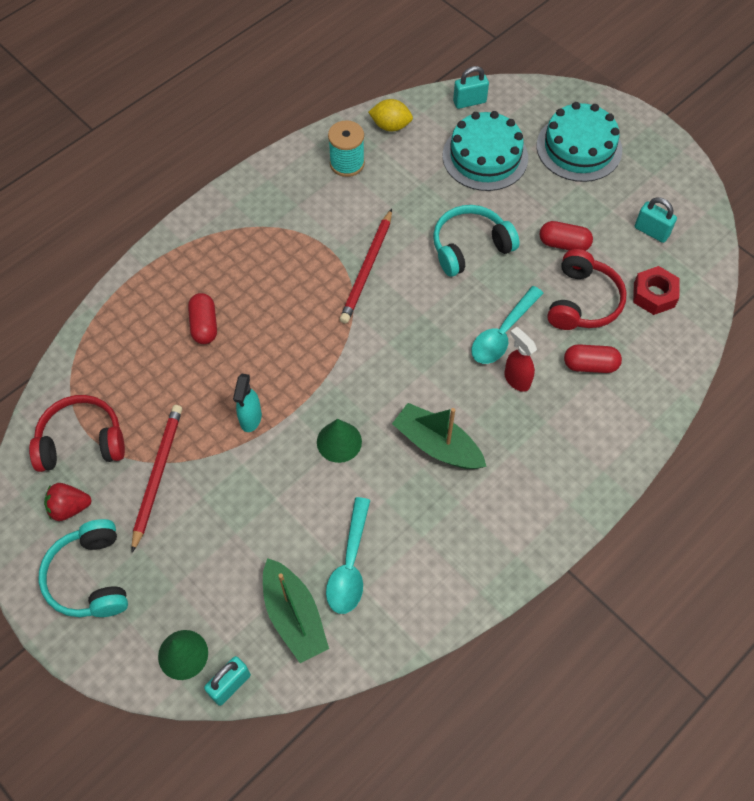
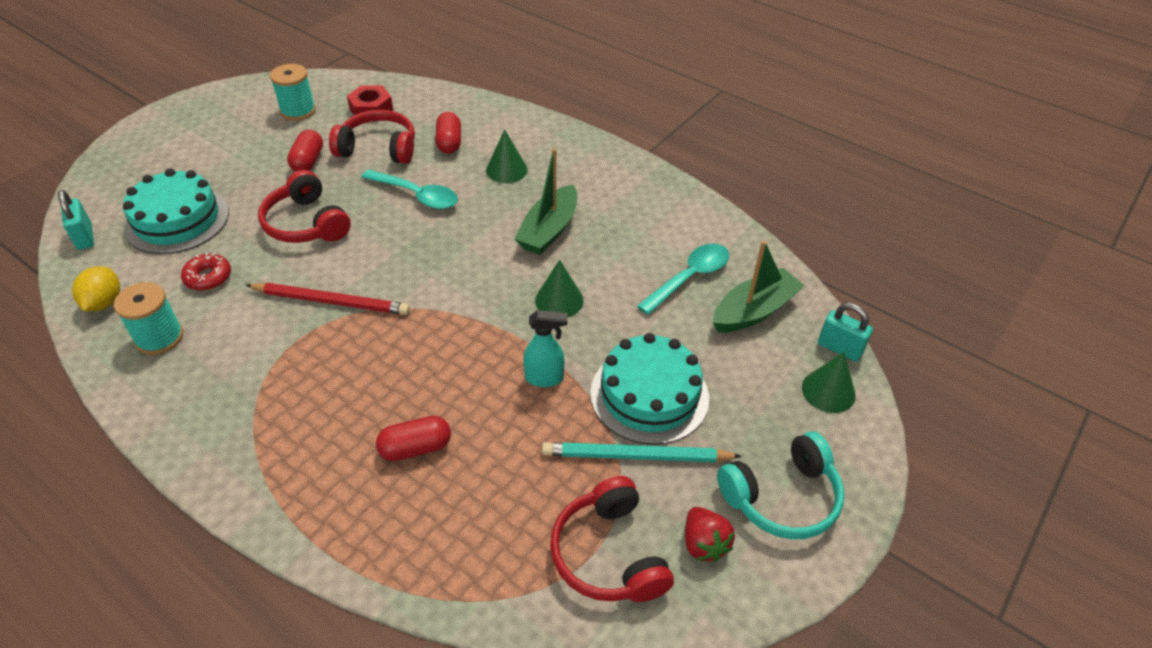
camera: 100 degrees left, 15 degrees down
(157, 475) = (636, 456): red pencil -> turquoise pencil
(350, 565) = (689, 278): turquoise spoon -> turquoise spoon turned 45 degrees counterclockwise
(409, 185) = (208, 277): none -> red donut
(470, 247) = (306, 223): turquoise headphones -> red headphones
(516, 379) = (469, 184): red spray bottle -> none
(539, 416) = (506, 170): none -> green cone
(579, 148) = (181, 155): turquoise cake -> turquoise cake (649, 395)
(651, 231) = (298, 111): turquoise padlock -> turquoise spool

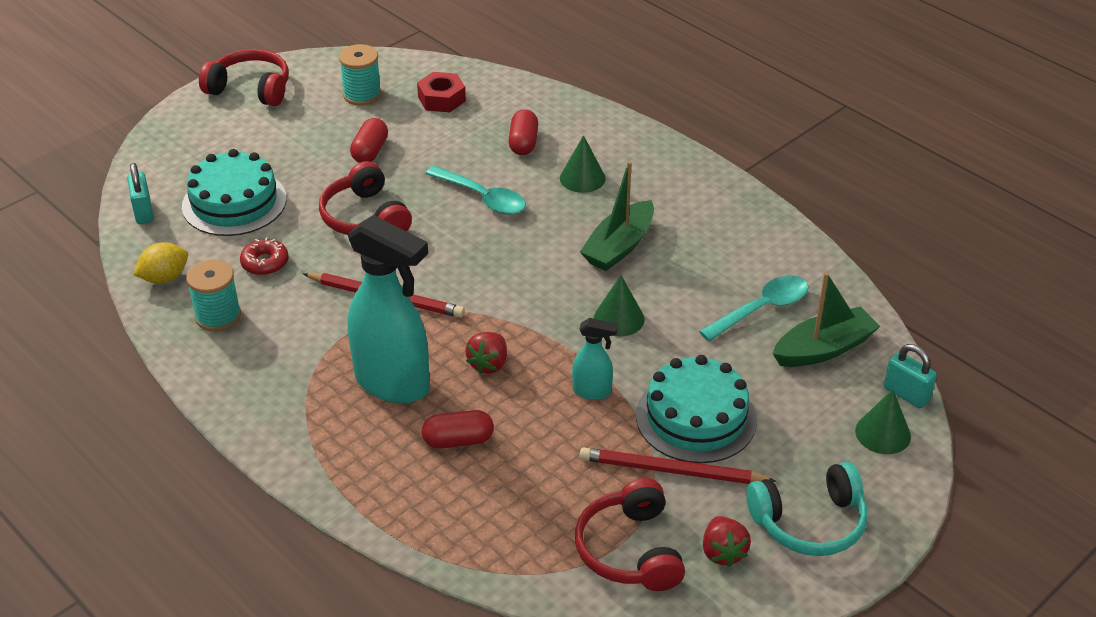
camera: 10 degrees right, 5 degrees down
(104, 302) = (164, 278): yellow lemon -> yellow lemon turned 45 degrees clockwise
(344, 392) = (393, 384): none -> turquoise spray bottle
(378, 148) = (446, 143): red headphones -> red headphones (251, 88)
(439, 360) = (489, 364): none -> red strawberry
(636, 456) = (672, 471): turquoise pencil -> red pencil

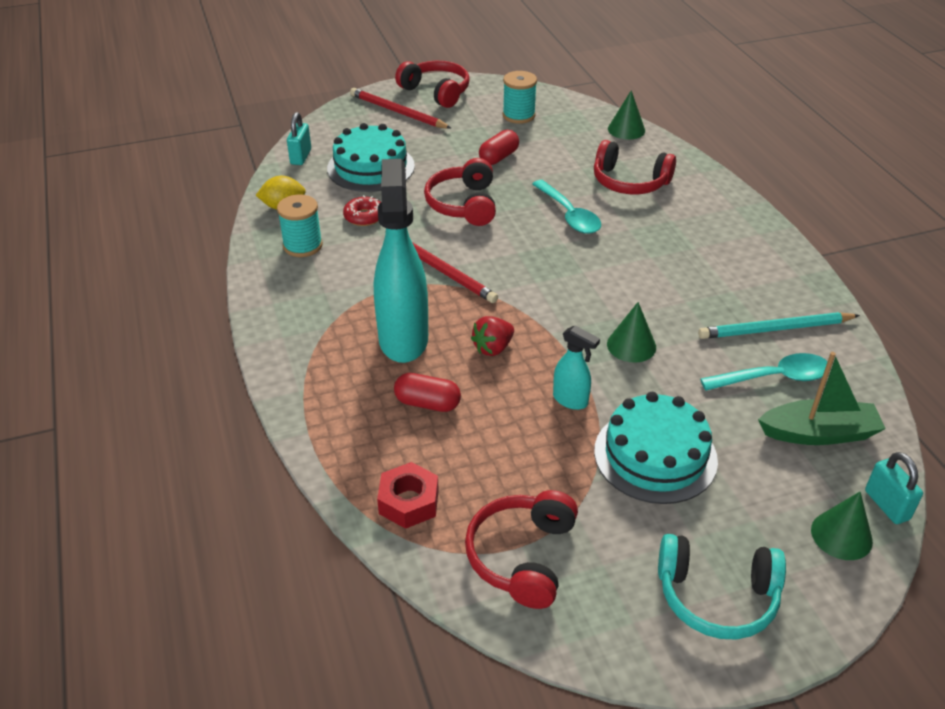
camera: 25 degrees right, 0 degrees up
(393, 384) = (403, 339): turquoise spray bottle -> turquoise spray bottle turned 150 degrees counterclockwise
(441, 99) = (580, 133): red nut -> red nut (409, 502)
(523, 143) = (629, 182): red capsule -> red headphones
(582, 178) = (665, 222): green cone -> green cone (626, 129)
(619, 246) = (666, 285): green boat -> none
(672, 471) = (604, 497): red pencil -> red pencil (397, 112)
(723, 552) = (611, 593): red strawberry -> none
(740, 261) = (775, 329): none -> turquoise pencil

